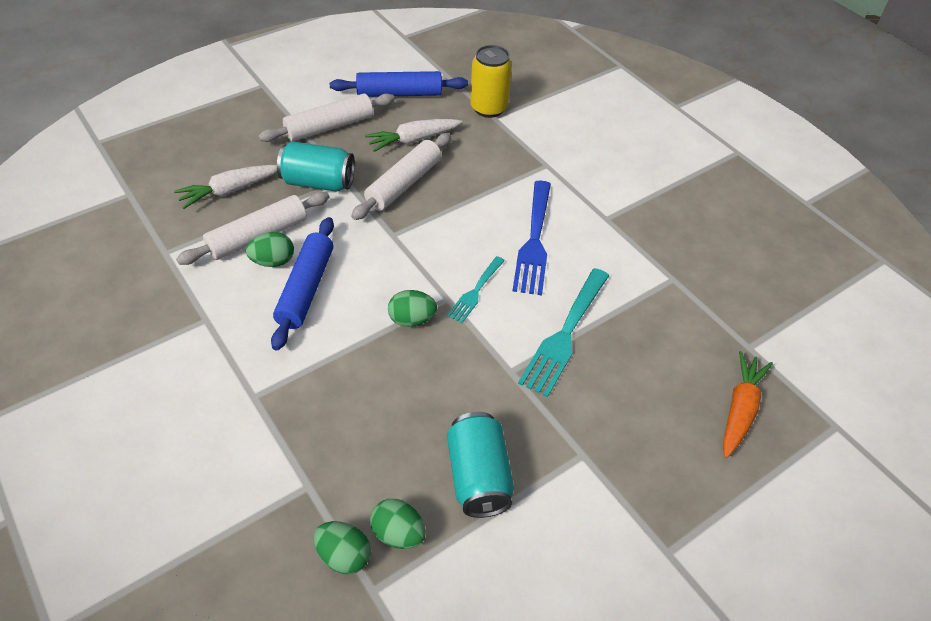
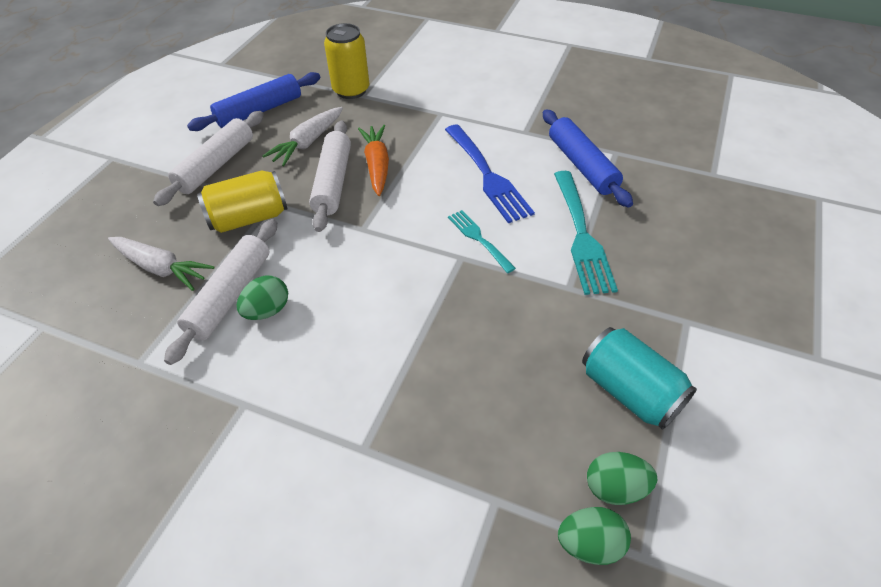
camera: 30 degrees left, 0 degrees up
(230, 191) = (161, 268): white carrot -> white carrot turned 90 degrees counterclockwise
(306, 289) = (324, 318): blue rolling pin -> blue rolling pin (582, 165)
(318, 182) = (249, 218): turquoise can -> yellow can
(412, 319) = (447, 291): green egg -> none
(475, 291) = (479, 239): turquoise fork -> turquoise fork turned 150 degrees clockwise
(740, 409) = (753, 221): orange carrot -> orange carrot (377, 165)

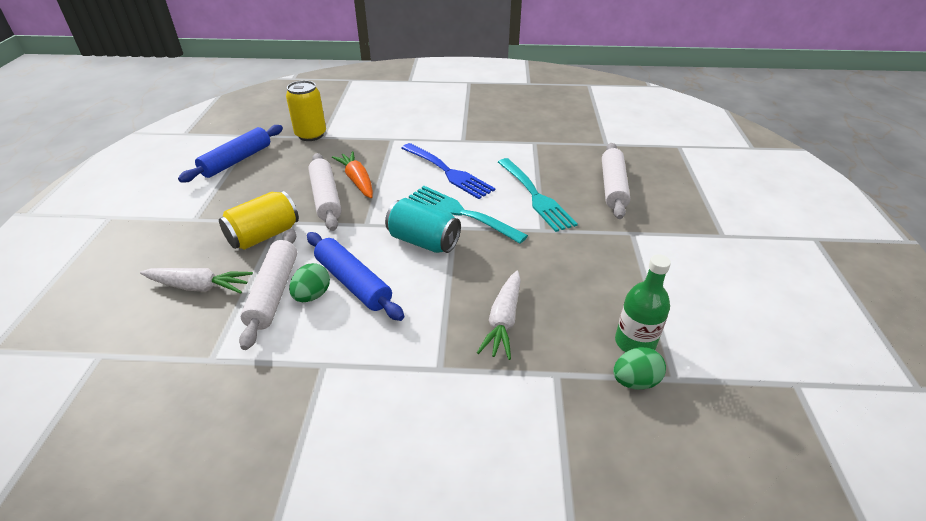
camera: 20 degrees left, 10 degrees down
(216, 165) = (215, 205): white rolling pin -> white rolling pin (613, 187)
(308, 143) = (291, 175): white carrot -> white carrot (503, 321)
(479, 239) = (462, 213): turquoise fork -> turquoise fork, size x1.75
(582, 165) = (514, 154): blue rolling pin -> blue rolling pin (353, 283)
(615, 487) = (635, 342): green egg -> green bottle
(629, 391) = (615, 282): turquoise can -> turquoise can (423, 241)

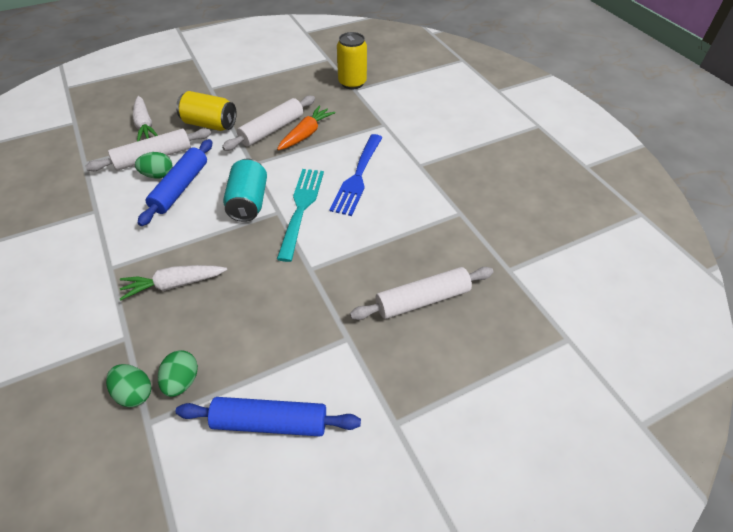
camera: 60 degrees right, 10 degrees up
(237, 160) = (289, 69): blue rolling pin -> blue rolling pin (270, 422)
(535, 196) = (361, 246): turquoise fork -> none
(635, 342) = (182, 381): green bottle -> green egg

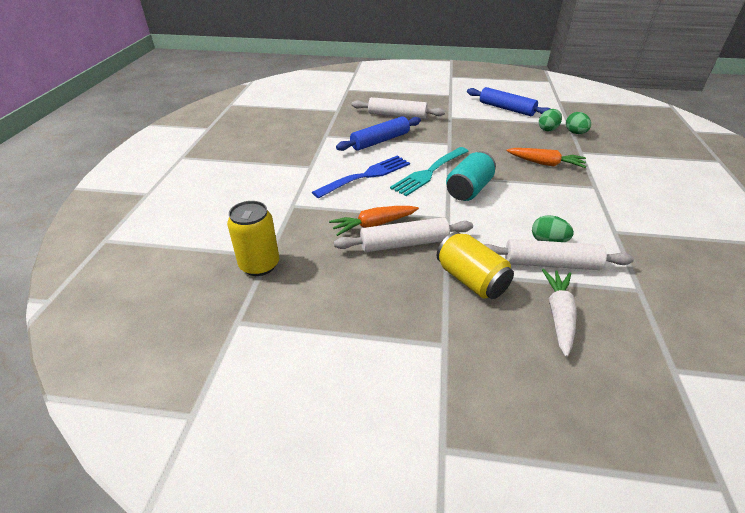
camera: 145 degrees left, 10 degrees down
(174, 284) = (545, 164): white carrot -> orange carrot
(180, 188) = (526, 222): blue rolling pin -> blue rolling pin (380, 141)

